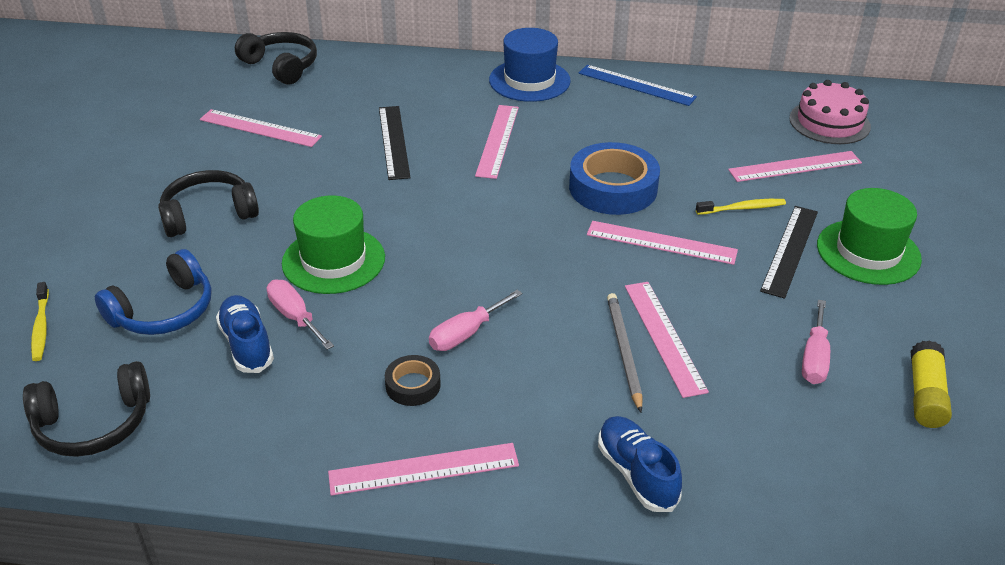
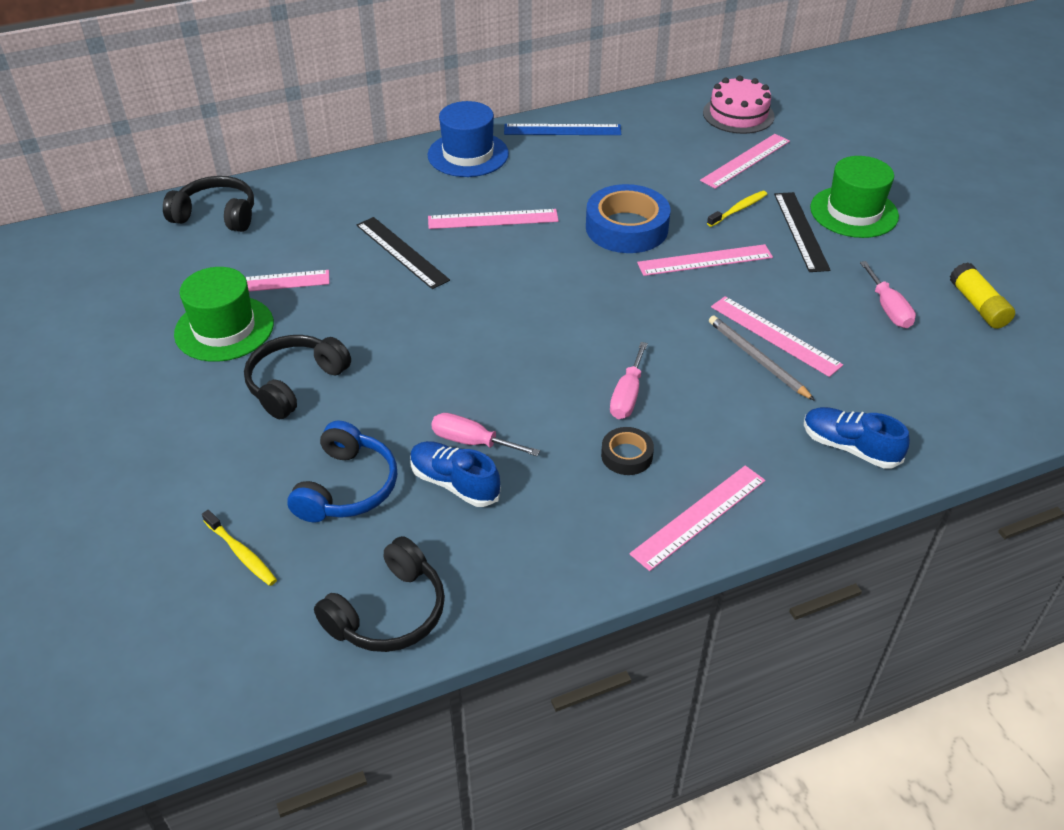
camera: 30 degrees left, 5 degrees up
(333, 260) = (456, 379): green hat -> green hat (224, 328)
(497, 140) = (493, 219): pink ruler -> pink ruler turned 75 degrees counterclockwise

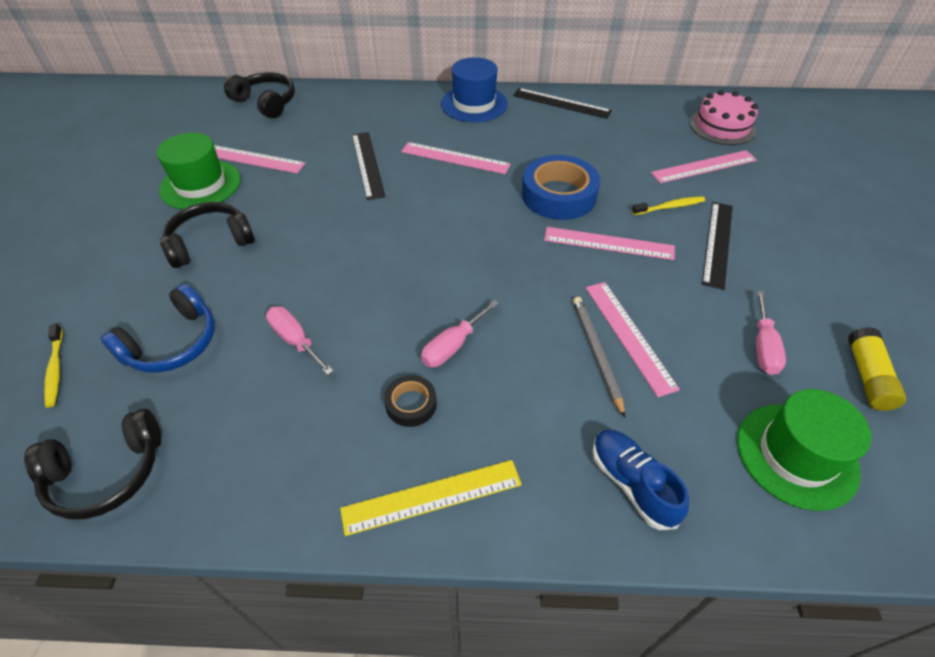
camera: 25 degrees right, 5 degrees up
(454, 483) = (252, 373): blue shoe -> none
(562, 130) = (561, 103): blue ruler -> black ruler
(699, 516) = (432, 496): pink ruler -> yellow ruler
(854, 212) = (782, 240): green hat -> green hat (796, 455)

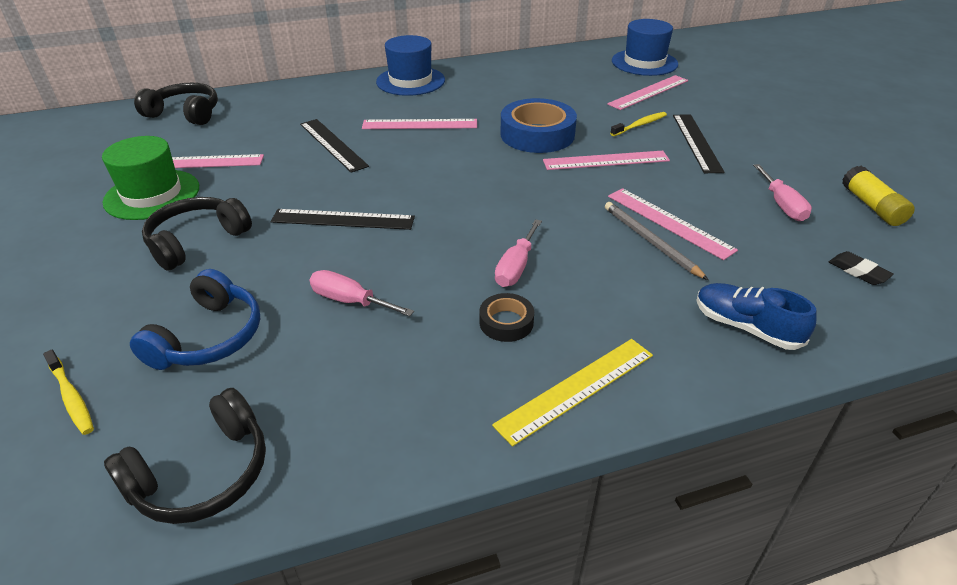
camera: 20 degrees left, 10 degrees down
(561, 103) = (493, 68): black ruler -> black ruler (343, 219)
(722, 126) = (644, 62): pink cake -> blue hat
(796, 455) = (858, 271): green hat -> black eraser

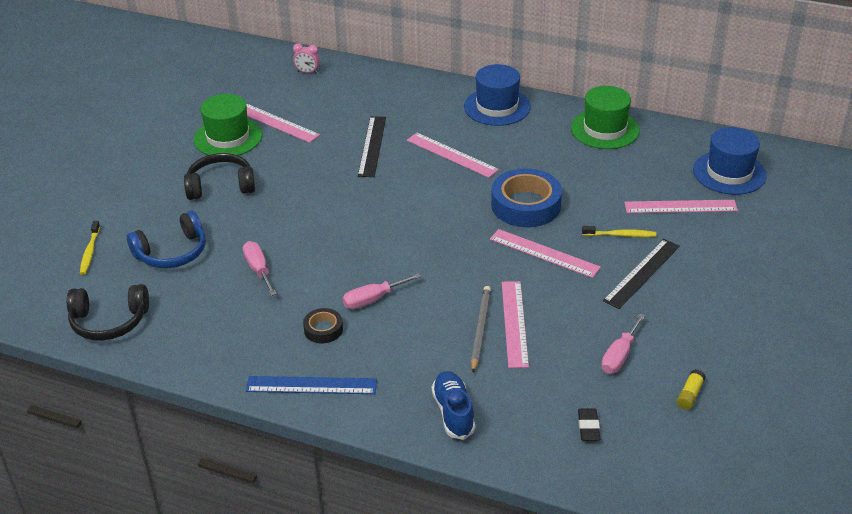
camera: 40 degrees right, 0 degrees up
(185, 114) = (307, 72): black headphones -> pink clock
(343, 219) = (313, 212): black ruler -> none
(518, 67) = (604, 129): none -> green hat
(576, 389) = (311, 385): yellow ruler -> blue ruler
(872, 206) = (690, 395): yellow glue stick -> yellow glue stick, size x0.64

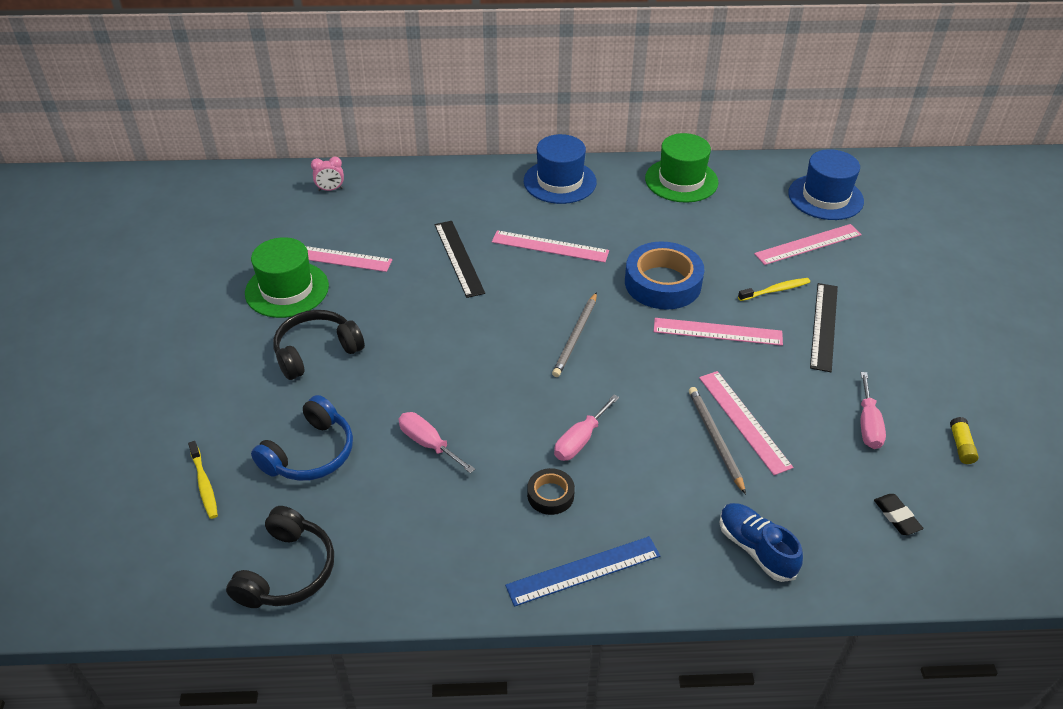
camera: 25 degrees left, 5 degrees up
(109, 321) = (287, 571): black headphones -> black headphones turned 45 degrees counterclockwise
(423, 226) = (575, 337): none -> grey pencil

